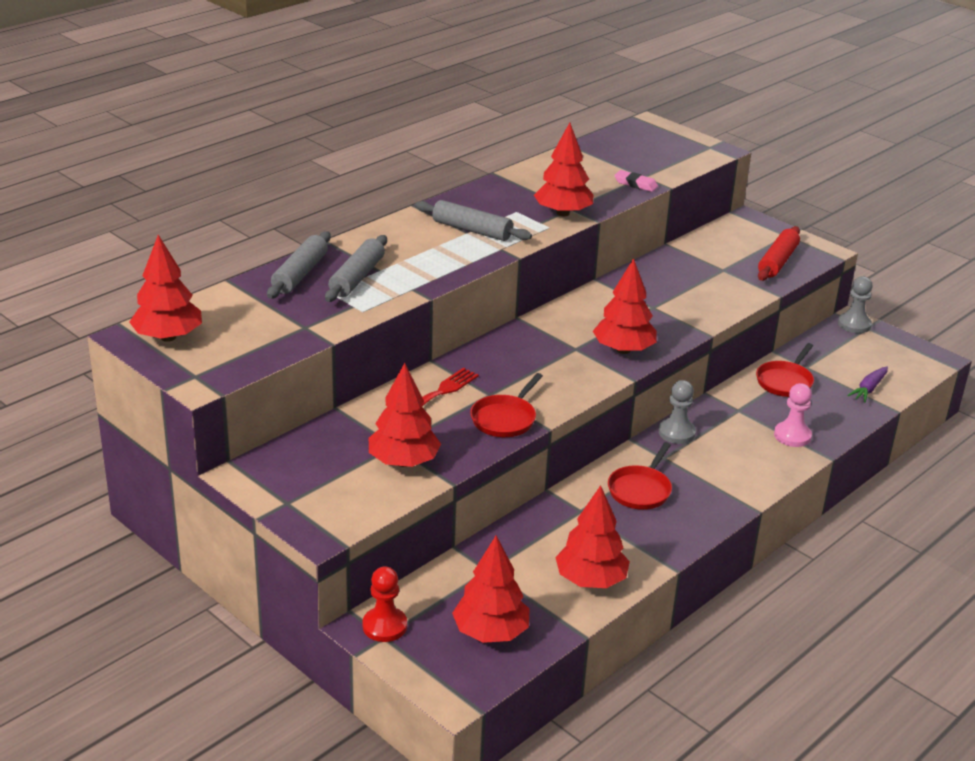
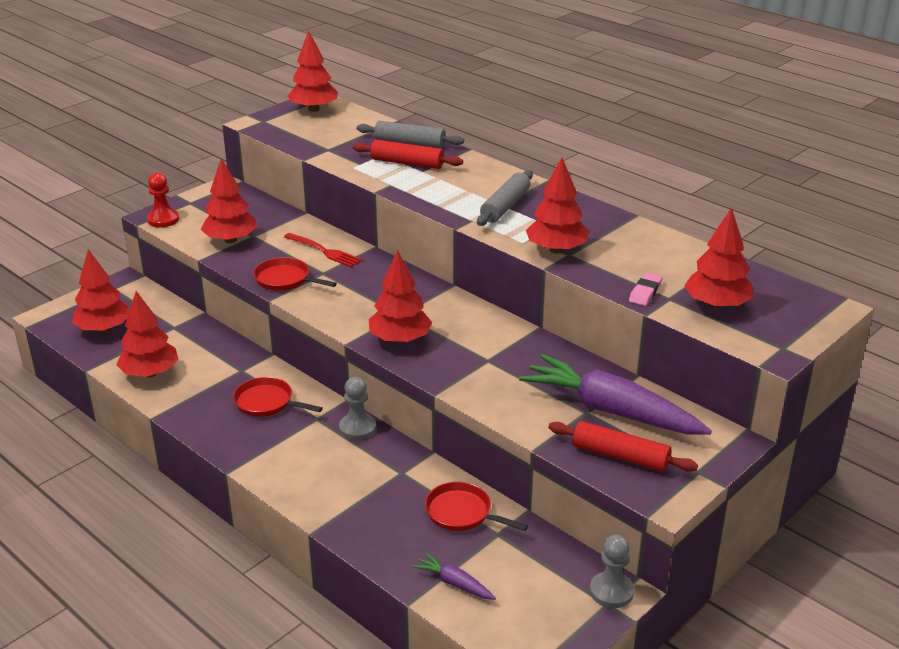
camera: 90 degrees right, 0 degrees up
(357, 277) = (407, 163): grey rolling pin -> red rolling pin
(384, 626) = (123, 288): red pawn -> red pawn (163, 220)
(652, 160) = (716, 305): none -> red tree
(719, 259) = (611, 411): none -> purple carrot
(792, 436) = (353, 507): pink pawn -> none

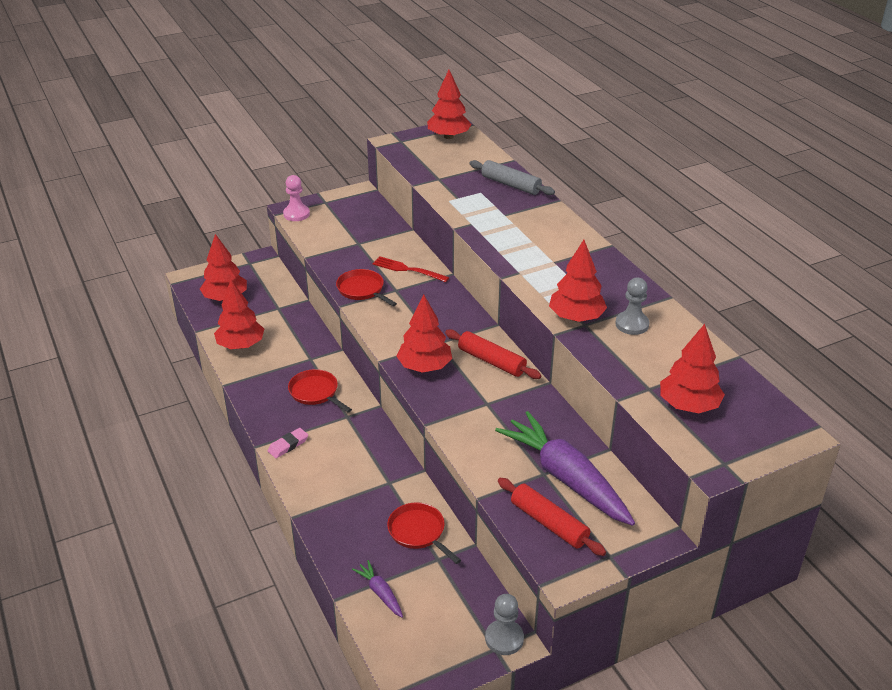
camera: 20 degrees right, 5 degrees up
(163, 220) = (296, 214): red pawn -> pink pawn
(230, 240) = (338, 243): red tree -> none
(324, 251) = (407, 269): red fork -> red fork turned 150 degrees clockwise
(357, 428) = (374, 433): grey pawn -> grey pawn (632, 324)
(407, 163) = (497, 204): red rolling pin -> red rolling pin (491, 361)
(505, 206) = (557, 264): grey rolling pin -> none
(645, 292) = (630, 377): pink eraser -> pink eraser (288, 445)

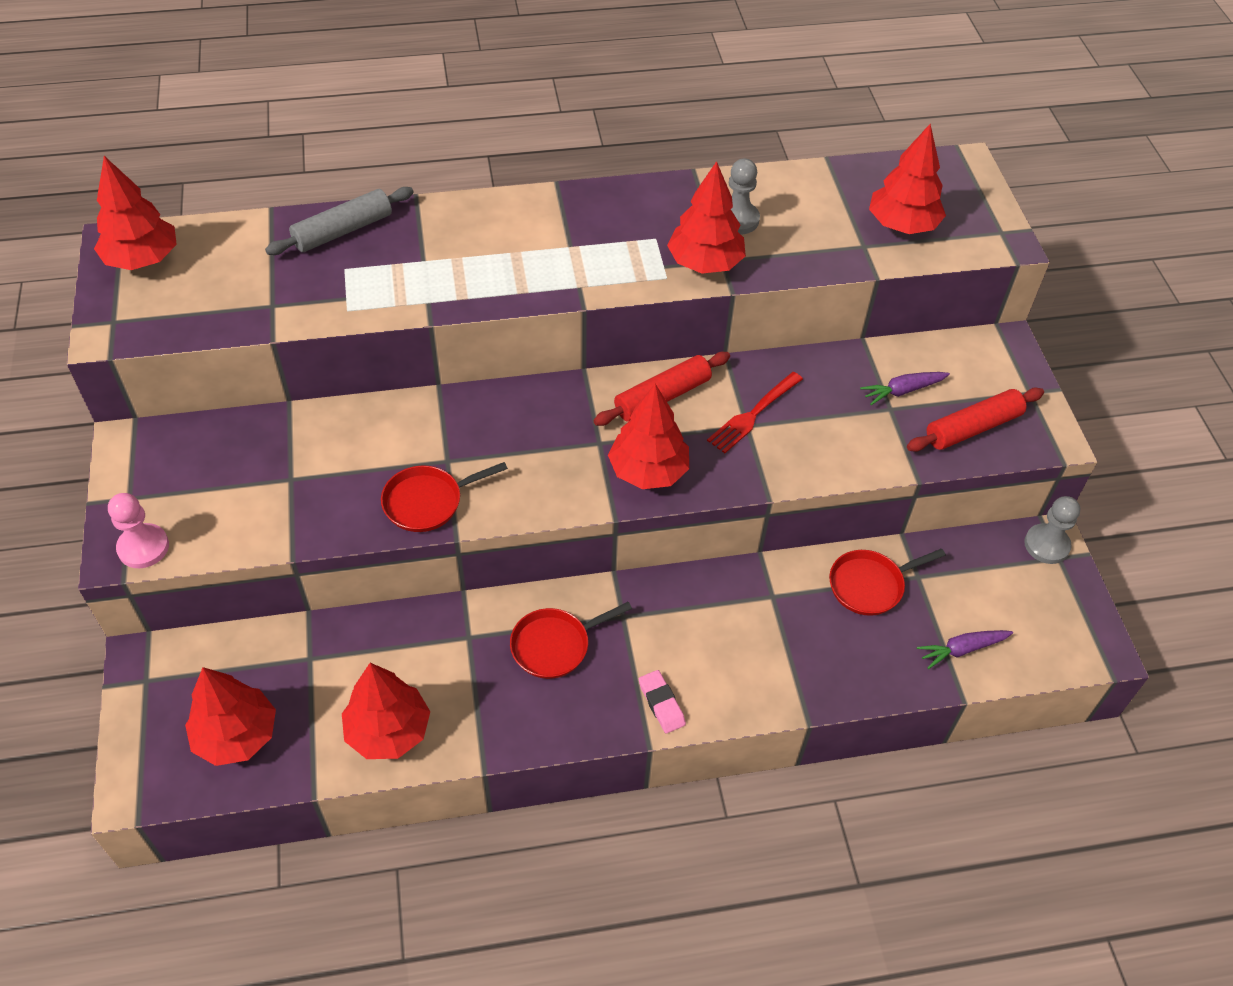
camera: 75 degrees left, 15 degrees up
(407, 269) = (401, 433): red fork -> red fork (753, 414)
(566, 478) = (903, 391): purple carrot -> purple carrot, size x0.43

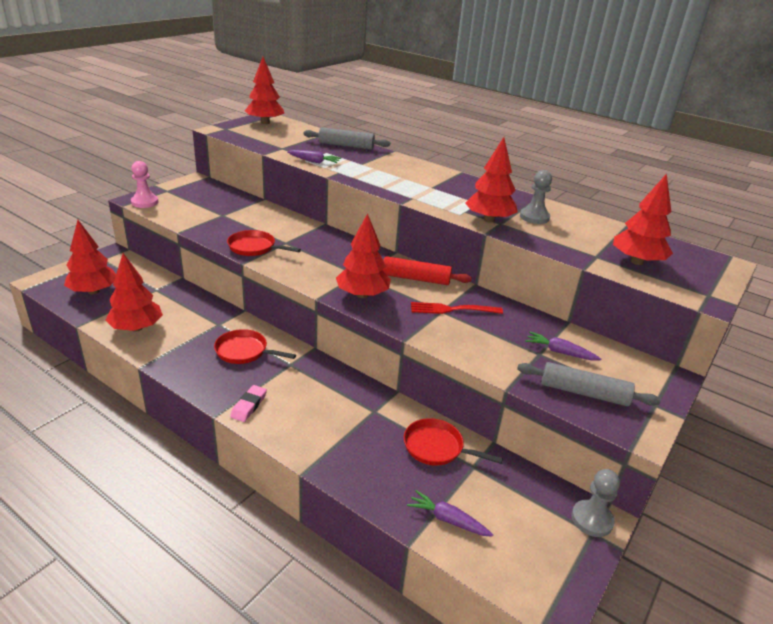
camera: 45 degrees right, 20 degrees down
(362, 303) = (314, 161): none -> purple carrot
(972, 428) = (583, 392): red rolling pin -> grey rolling pin

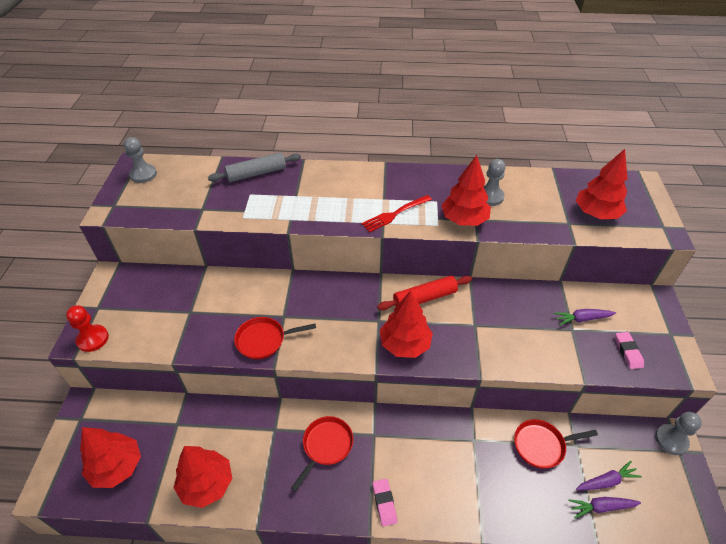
camera: 30 degrees left, 15 degrees up
(145, 202) = (93, 339): pink pawn -> red pawn
(244, 351) = (326, 446): red pan -> red pan turned 135 degrees clockwise
(265, 123) = (143, 174): red tree -> grey pawn
(314, 161) = (253, 215): purple carrot -> purple carrot (606, 481)
(452, 309) = (480, 318): red fork -> red fork (395, 214)
(583, 392) = (628, 352): grey rolling pin -> pink eraser

